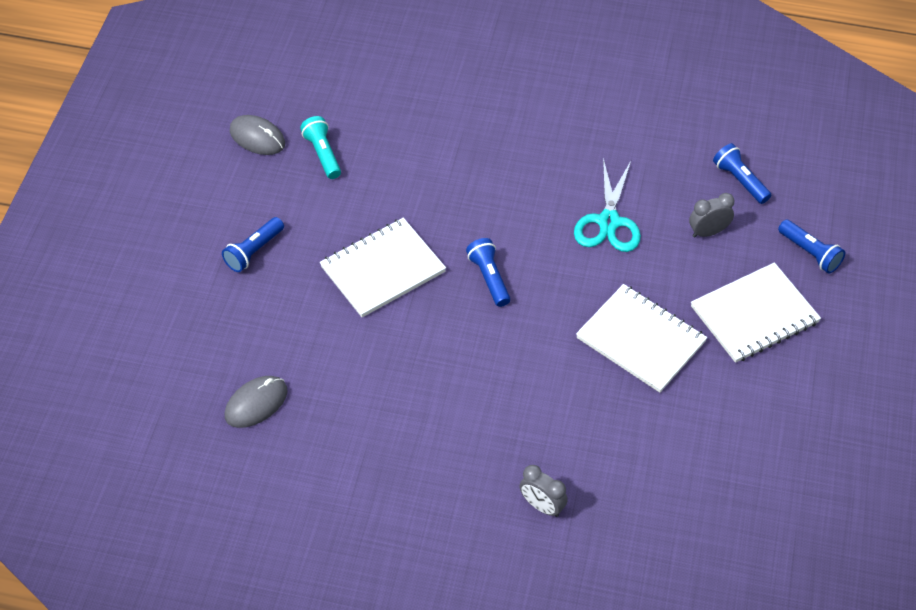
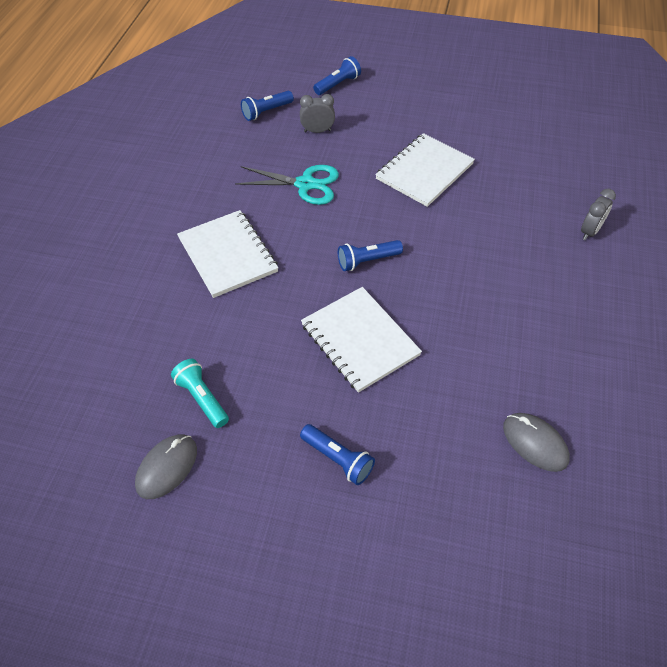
camera: 90 degrees left, 0 degrees up
(322, 154) = (202, 398): turquoise flashlight -> turquoise flashlight turned 75 degrees clockwise
(708, 232) = (317, 131): grey clock -> grey clock turned 105 degrees clockwise
(754, 315) = (395, 114): white notebook -> white notebook (228, 255)

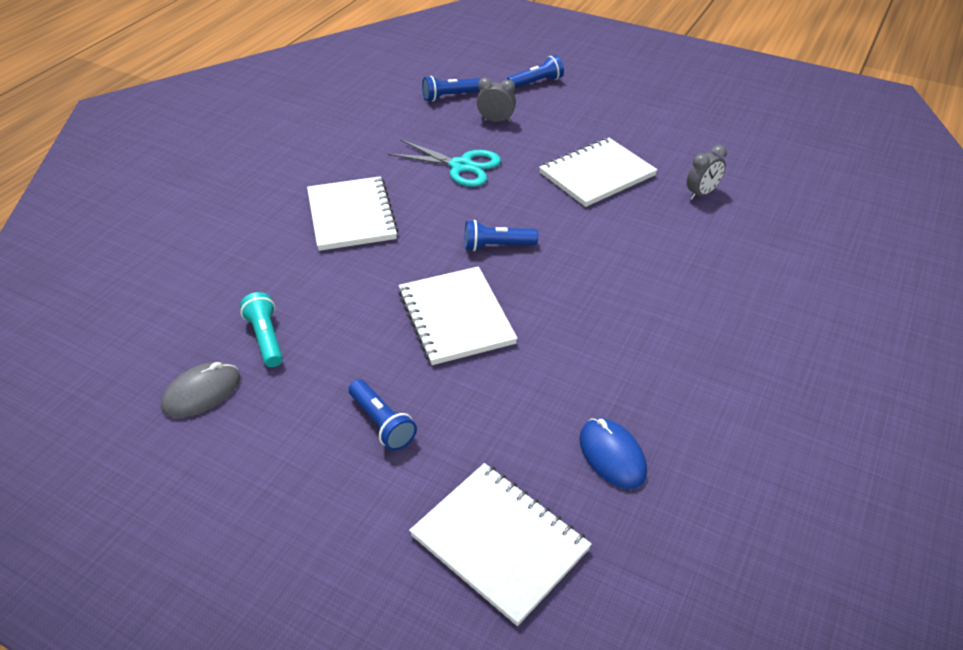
camera: 15 degrees right, 10 degrees down
(477, 546) = (500, 542): none -> white notebook
(535, 443) = (612, 455): grey mouse -> blue mouse
(590, 231) = (767, 261): grey clock -> grey clock (701, 194)

